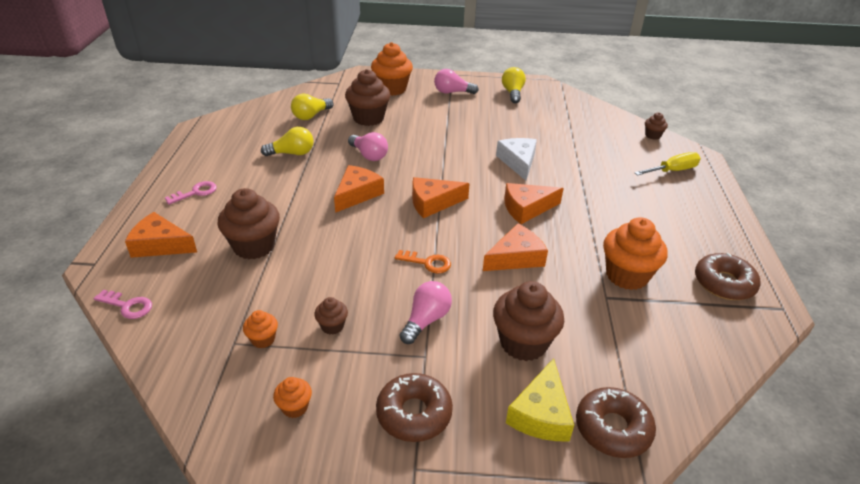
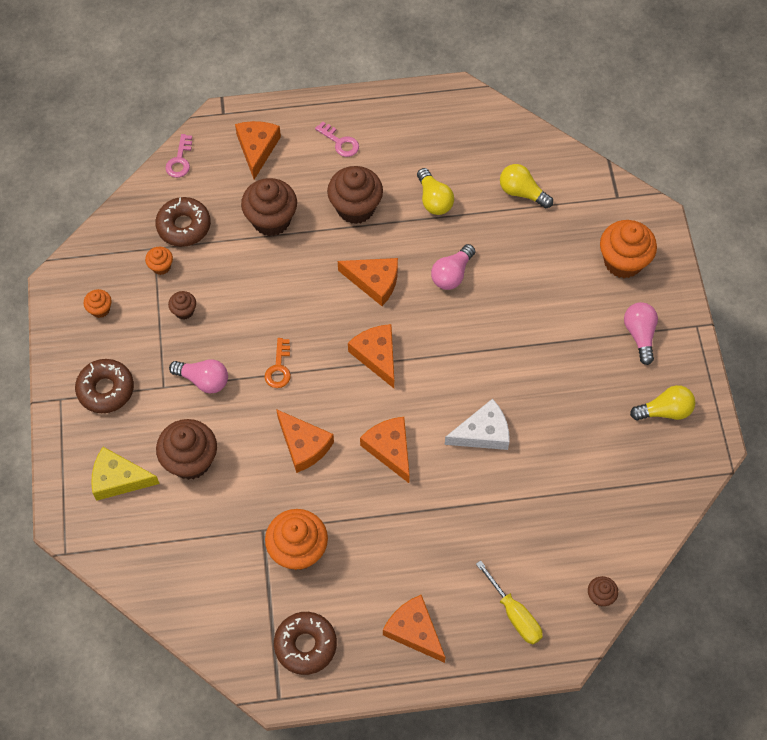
camera: 80 degrees right, 25 degrees up
(368, 118) = (536, 253): brown cupcake -> brown cupcake (355, 208)
(612, 428) = (112, 532): brown donut -> brown donut (184, 226)
(696, 219) = (414, 631): none -> orange cheese

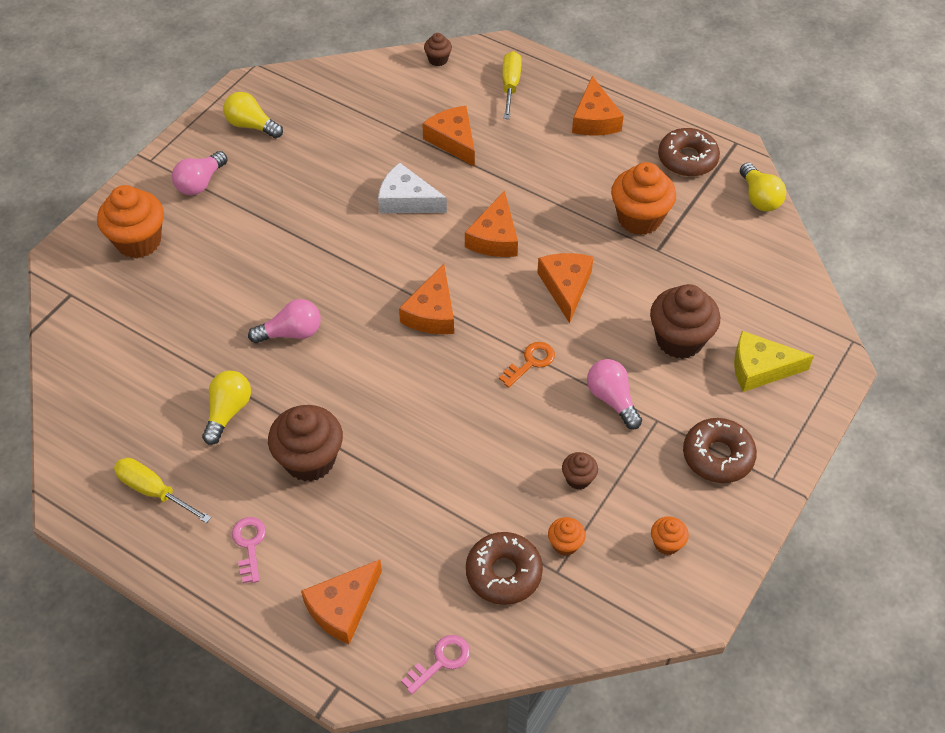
camera: 140 degrees left, 10 degrees down
(118, 479) = (760, 368): yellow cheese -> yellow cheese turned 135 degrees clockwise
(271, 220) = (405, 510): brown cupcake -> none
(374, 282) = (367, 376): orange cheese -> orange cheese (453, 140)
(423, 130) = (154, 491): none -> yellow screwdriver
(522, 192) = (142, 359): yellow light bulb -> yellow light bulb (759, 198)

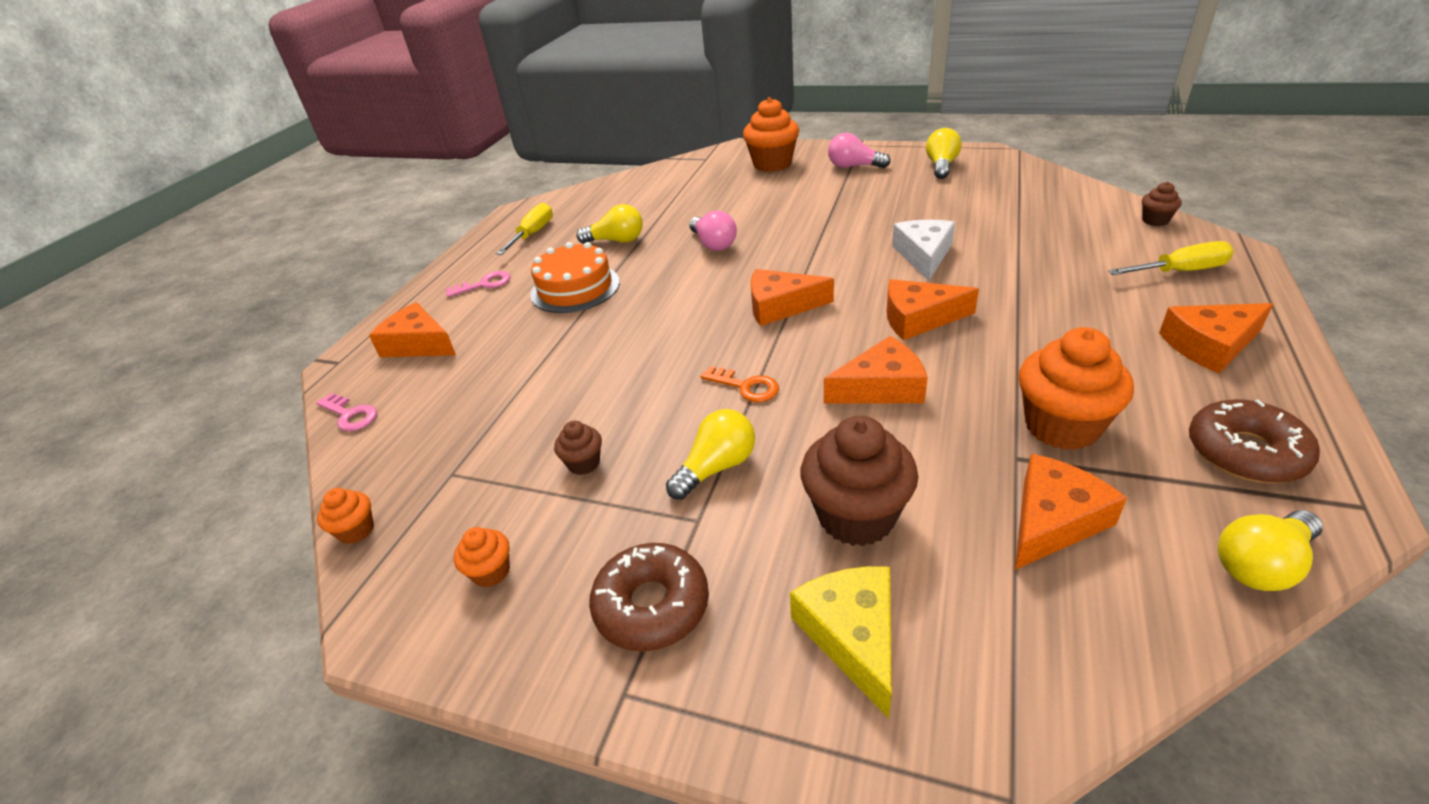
camera: 80 degrees right, 15 degrees down
(310, 460) = (575, 288): brown cupcake -> orange cake
(453, 140) = (1041, 259): orange cheese -> orange cheese (1053, 521)
(503, 573) = (450, 433): brown donut -> none
(565, 544) = (488, 472): orange cupcake -> orange cupcake (356, 530)
(612, 399) = (716, 467): pink light bulb -> yellow light bulb

